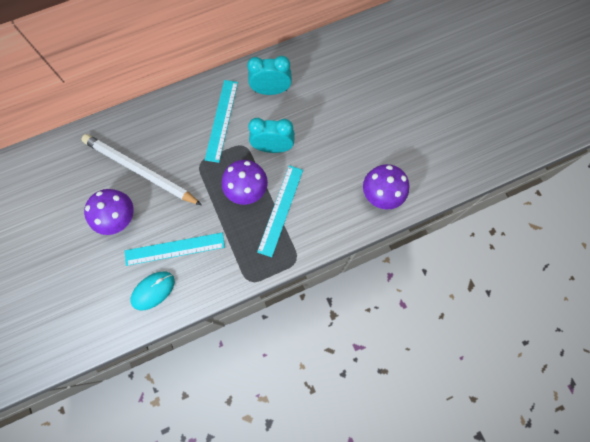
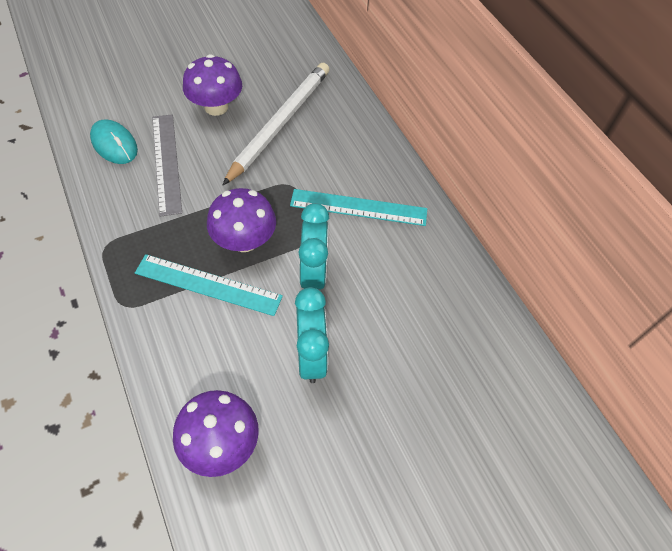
camera: 85 degrees right, 15 degrees down
(175, 248) = (166, 163): turquoise ruler -> grey ruler
(271, 90) = (415, 270): turquoise clock -> turquoise clock (311, 356)

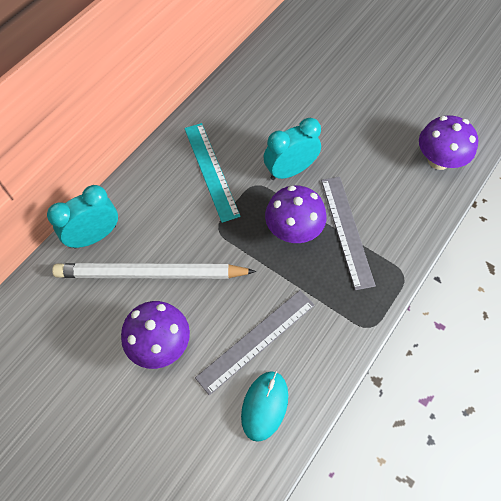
camera: 115 degrees left, 5 degrees up
(208, 285) = (347, 230): turquoise ruler -> grey ruler
(311, 356) = (350, 143): turquoise clock -> turquoise clock (95, 236)

